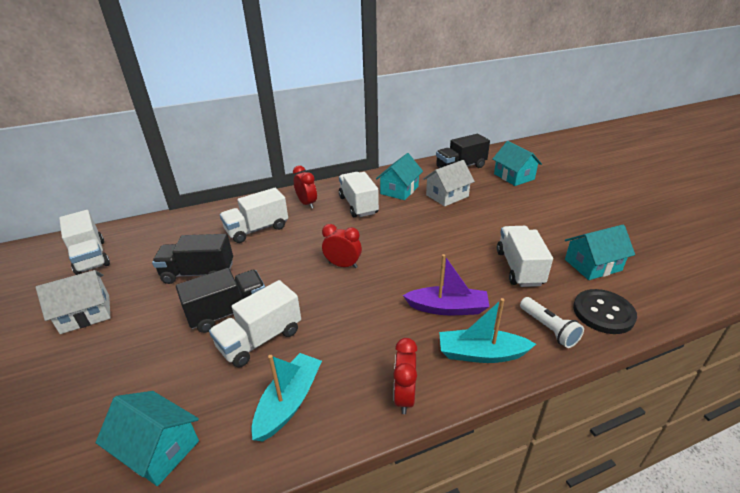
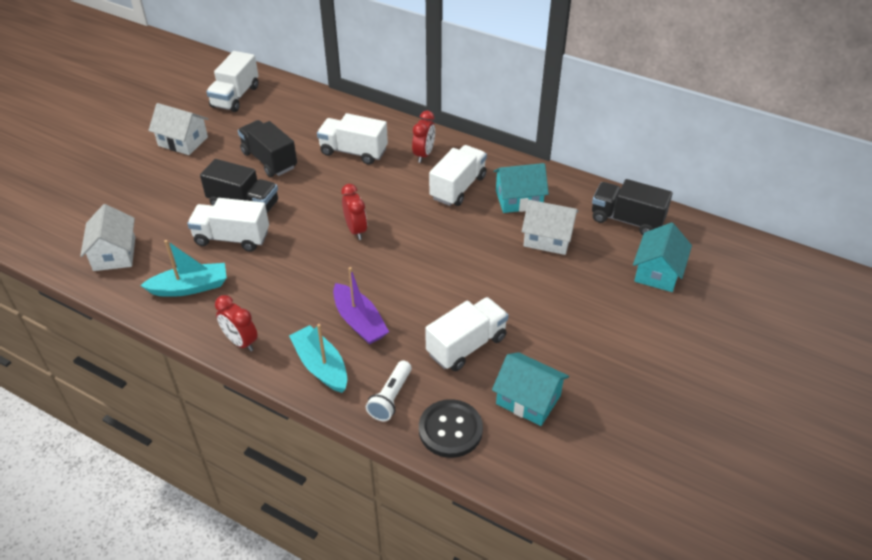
camera: 50 degrees right, 10 degrees up
(158, 449) = (114, 254): turquoise house -> white house
(404, 396) = (241, 342): red clock -> red clock turned 105 degrees counterclockwise

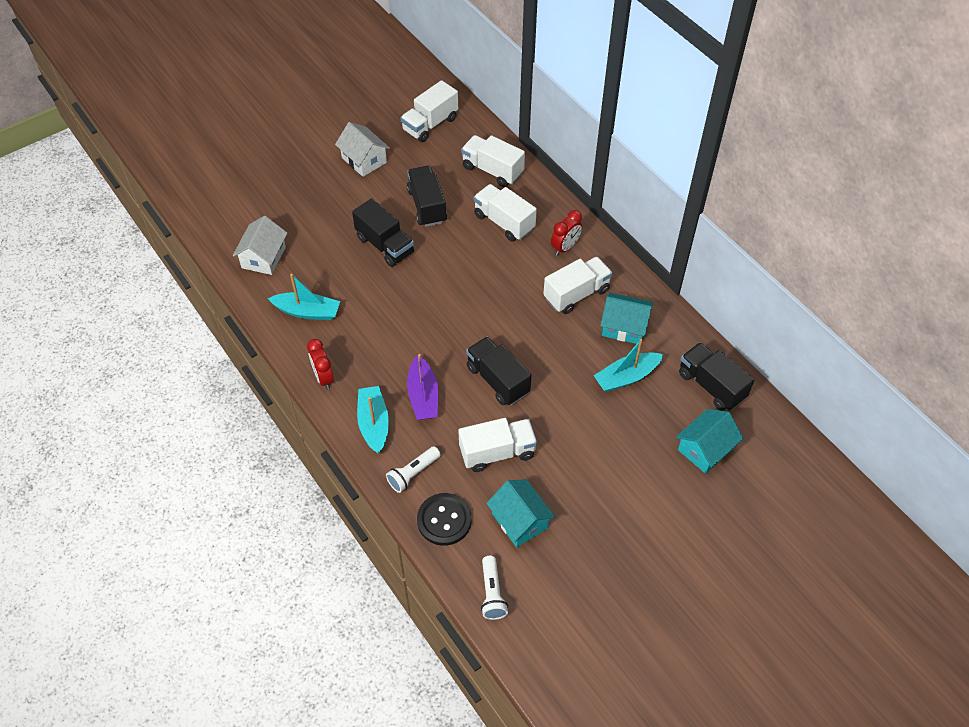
camera: 25 degrees right, 10 degrees up
(232, 238) = (360, 276): white truck -> white truck (492, 170)
(356, 230) = (464, 306): red clock -> none
(427, 282) = (498, 380): none -> black truck
(544, 481) = (492, 593): none -> white flashlight
(548, 238) = (626, 377): white house -> turquoise boat

